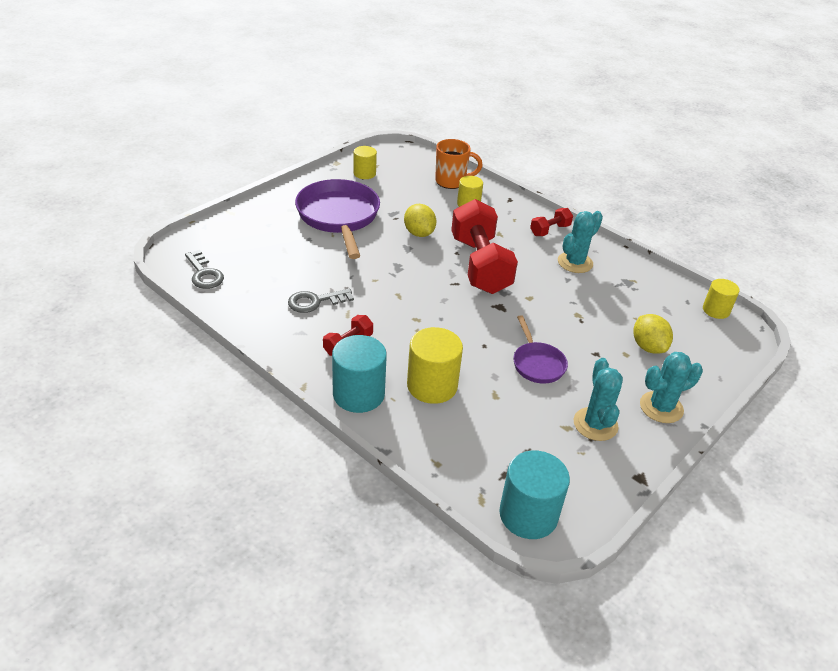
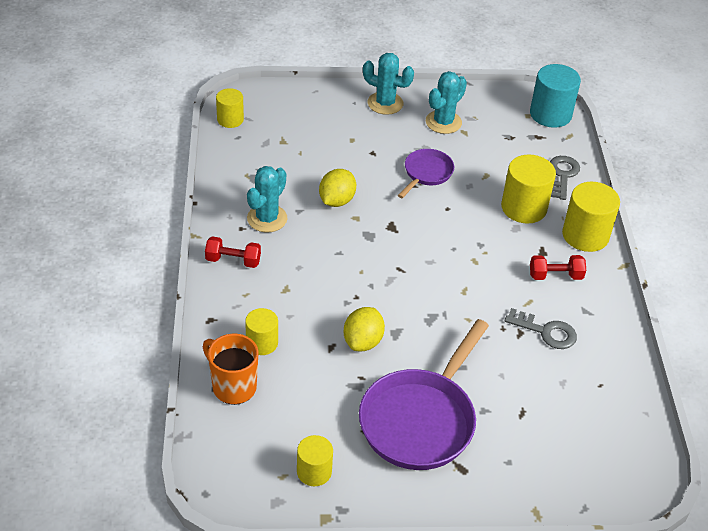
camera: 135 degrees left, 5 degrees up
(204, 274) = (629, 434): grey key -> grey key (562, 175)
(358, 394) = (585, 235): turquoise cylinder -> yellow cylinder
(480, 265) = (353, 271): red dumbbell -> none
(575, 262) = (267, 218): turquoise cactus -> turquoise cactus turned 60 degrees counterclockwise
(648, 347) = (328, 133): yellow lemon -> yellow lemon (336, 200)

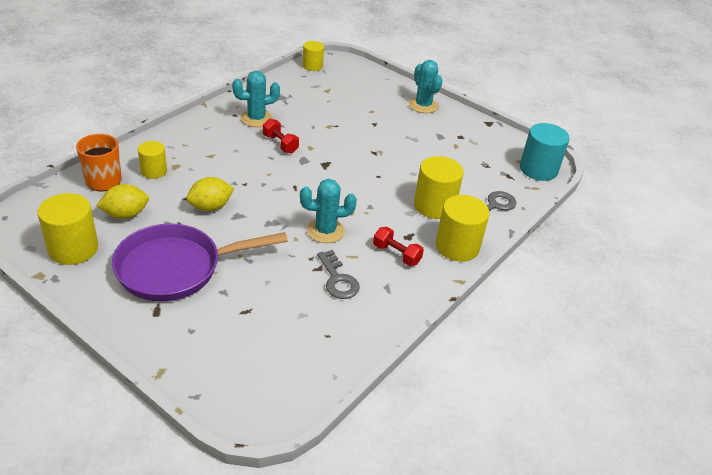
camera: 40 degrees right, 5 degrees down
(233, 260) = (204, 126): red dumbbell -> red dumbbell (280, 144)
(314, 471) = (73, 249): yellow cylinder -> yellow cylinder, size x1.64
(336, 200) = (312, 133): yellow lemon -> yellow lemon (125, 215)
(426, 173) = (393, 151): purple pan -> none
(443, 122) = (448, 133): turquoise cactus -> turquoise cactus (325, 231)

